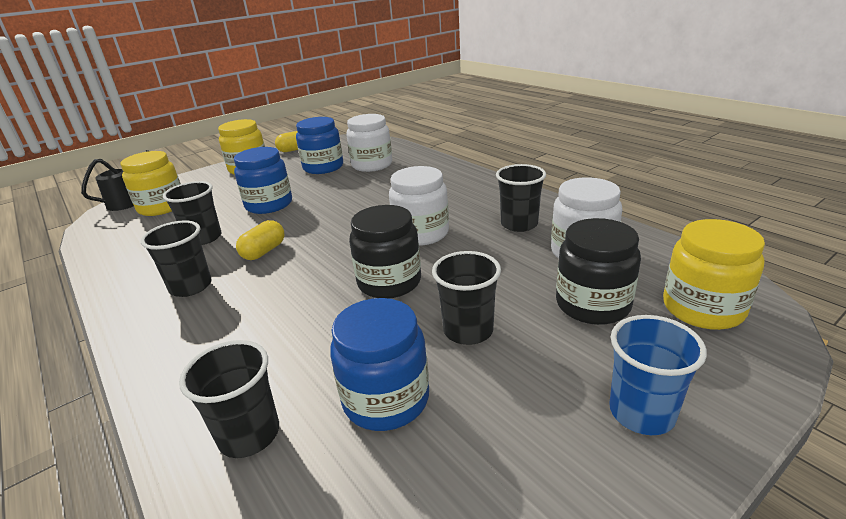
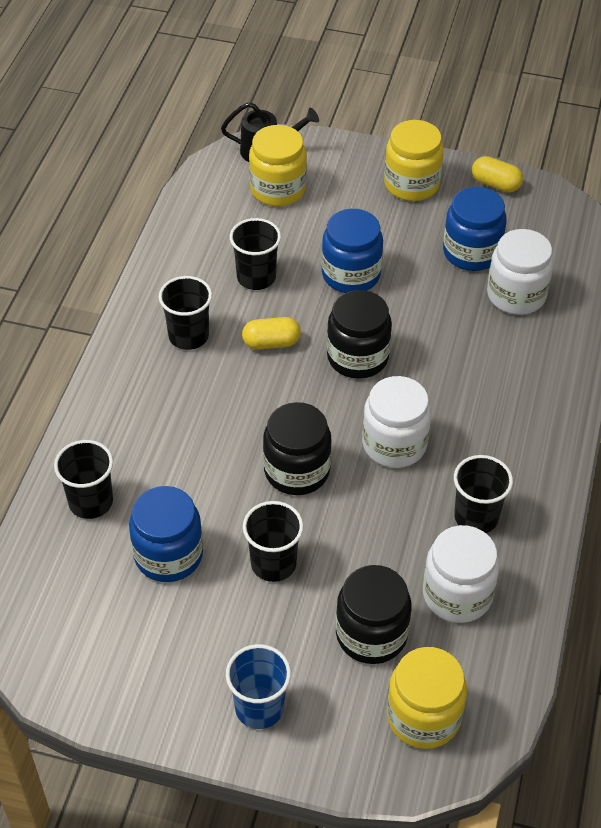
camera: 50 degrees right, 20 degrees up
(332, 223) = (357, 357): none -> black jar

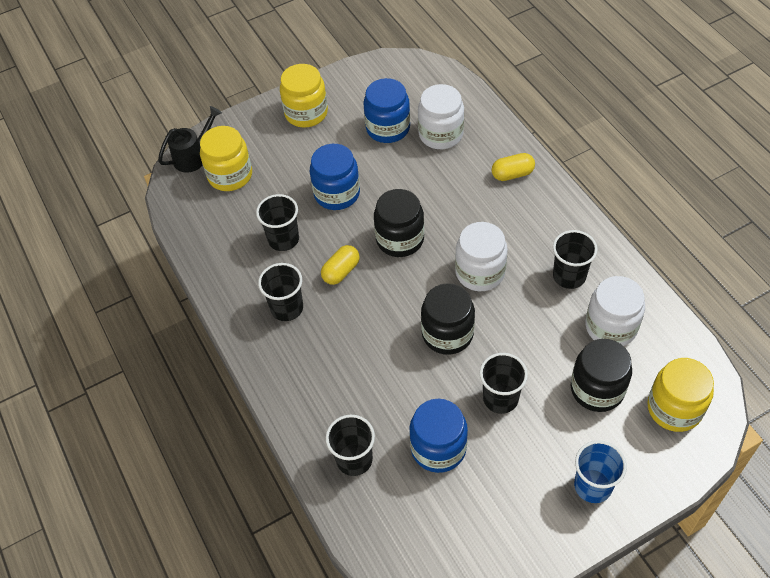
camera: 40 degrees left, 5 degrees up
(495, 184) = (353, 78): yellow capsule -> yellow capsule (512, 174)

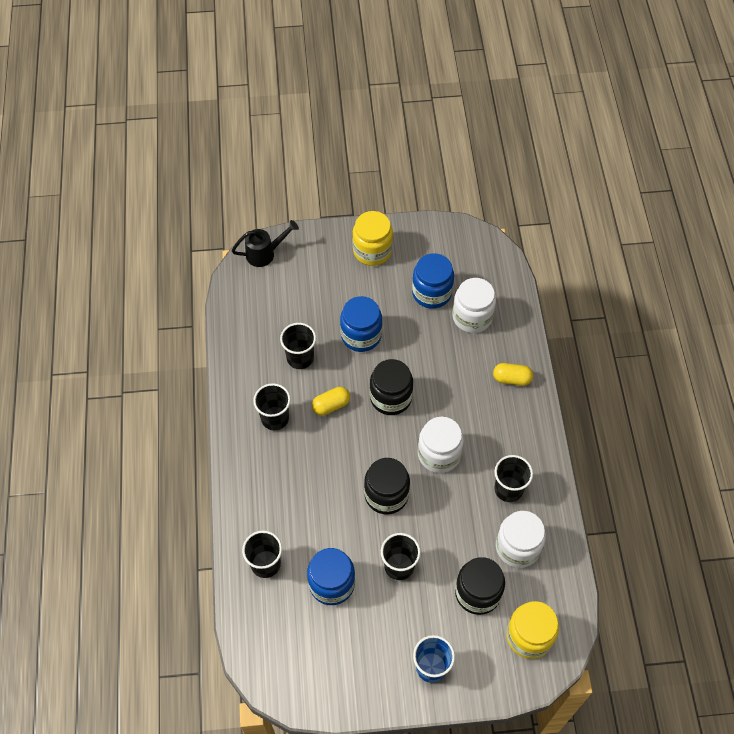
camera: 20 degrees right, 5 degrees up
(230, 175) = (285, 283): yellow jar -> none

